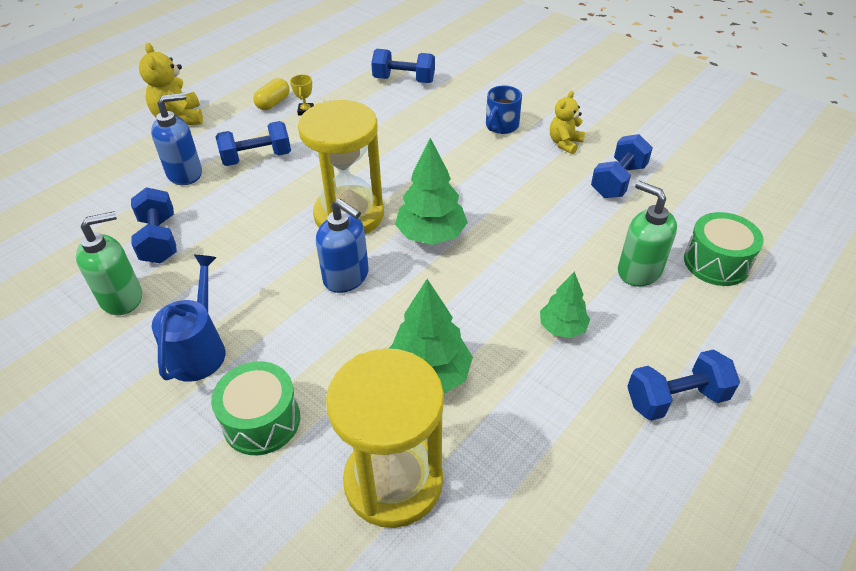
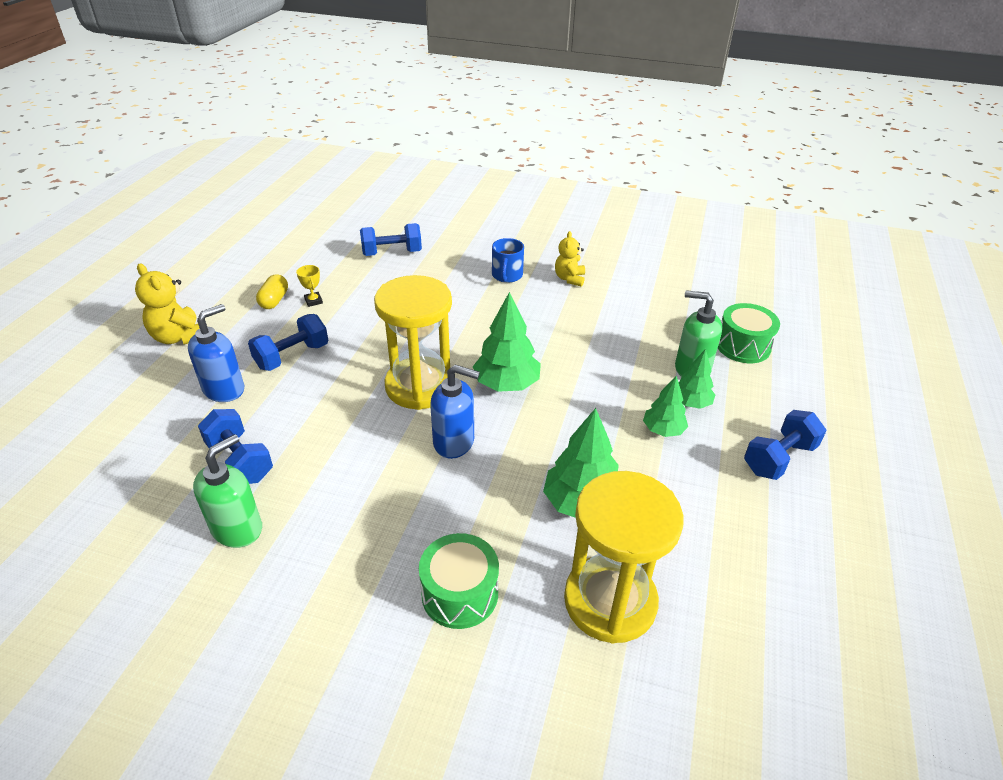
camera: 25 degrees left, 5 degrees down
(199, 350) = (354, 551): blue watering can -> none
(612, 308) = (691, 403): none -> green tree
(618, 181) = (631, 300): blue dumbbell -> none

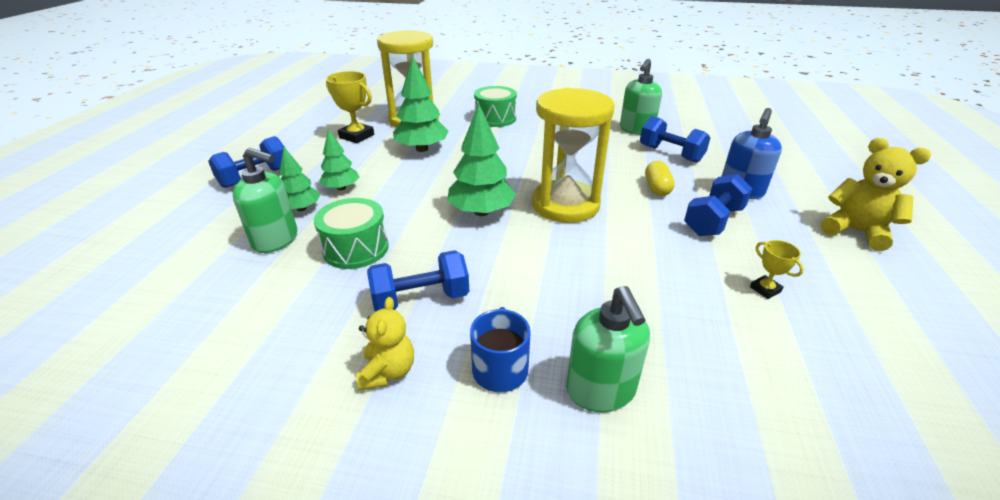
camera: 175 degrees right, 5 degrees down
(274, 300) = (817, 286): yellow capsule -> yellow capsule (657, 188)
(392, 253) = (738, 411): blue dumbbell -> blue dumbbell (421, 299)
(454, 442) = (518, 171): blue soap dispenser -> none
(455, 264) = (601, 390): none -> green soap dispenser
(693, 550) = (356, 136): none -> yellow trophy
(743, 346) = (188, 270): green drum -> green drum (356, 248)

